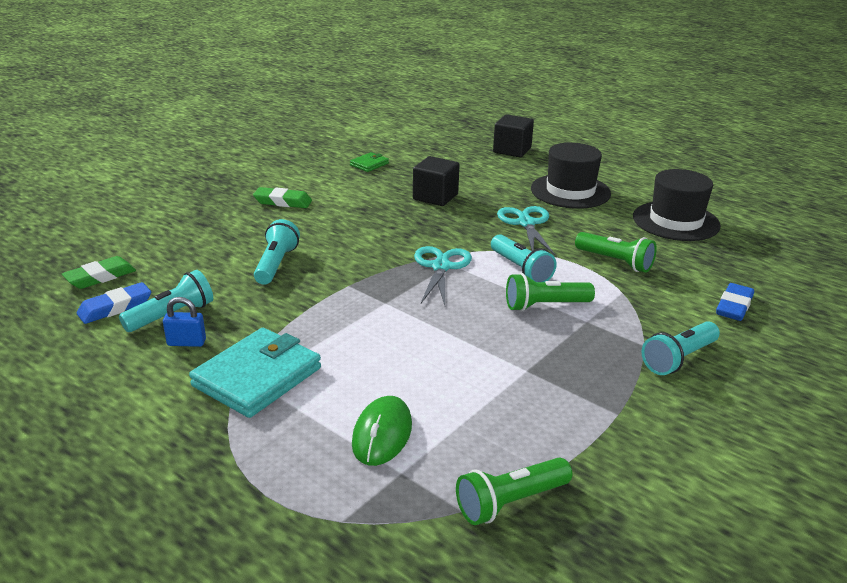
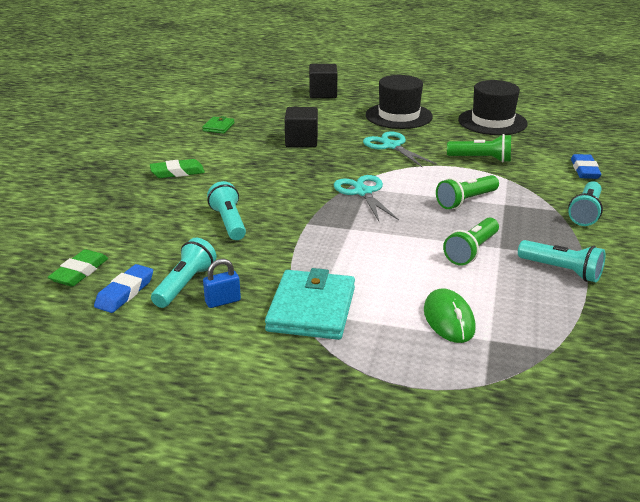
camera: 25 degrees left, 0 degrees up
(510, 502) = (578, 334): green flashlight -> green flashlight (471, 251)
(521, 269) = (422, 180): turquoise flashlight -> turquoise flashlight (561, 271)

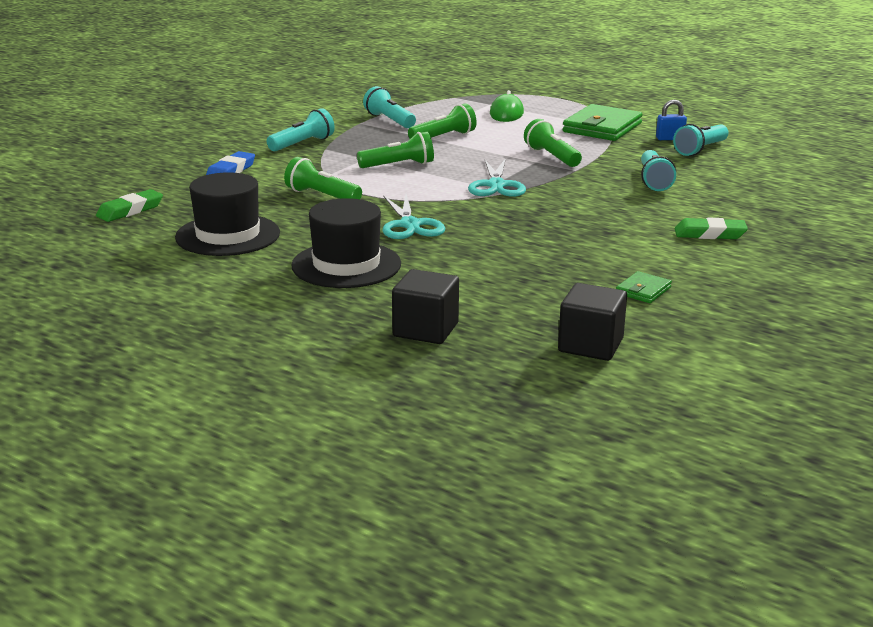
camera: 160 degrees left, 5 degrees down
(79, 272) = (797, 167): green eraser -> green eraser (130, 210)
(125, 292) = (751, 152): blue eraser -> none
(301, 141) = (526, 249): black cube -> black cube (590, 345)
(311, 309) = (602, 128): turquoise wallet -> green wallet
(339, 240) = (552, 157): none -> green flashlight

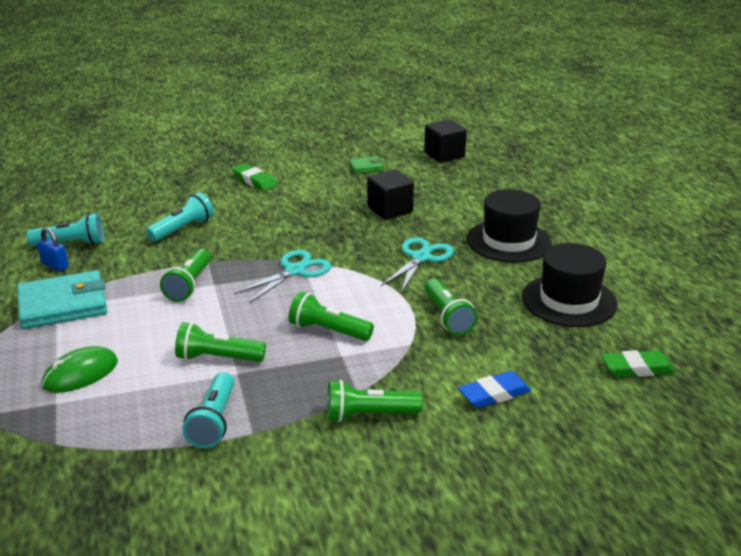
camera: 140 degrees left, 5 degrees up
(302, 144) = (369, 415): turquoise flashlight -> green flashlight
(425, 330) = (514, 187): black cube -> black cube (390, 210)
(602, 128) = (63, 304): green wallet -> turquoise wallet

